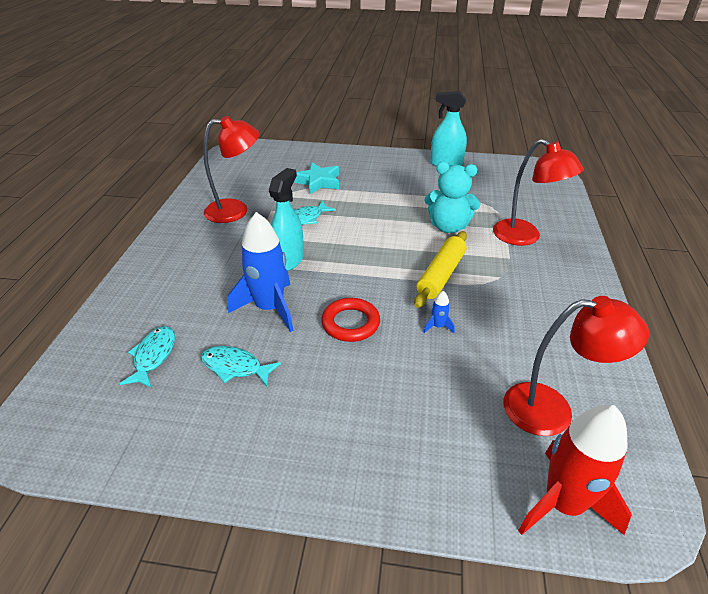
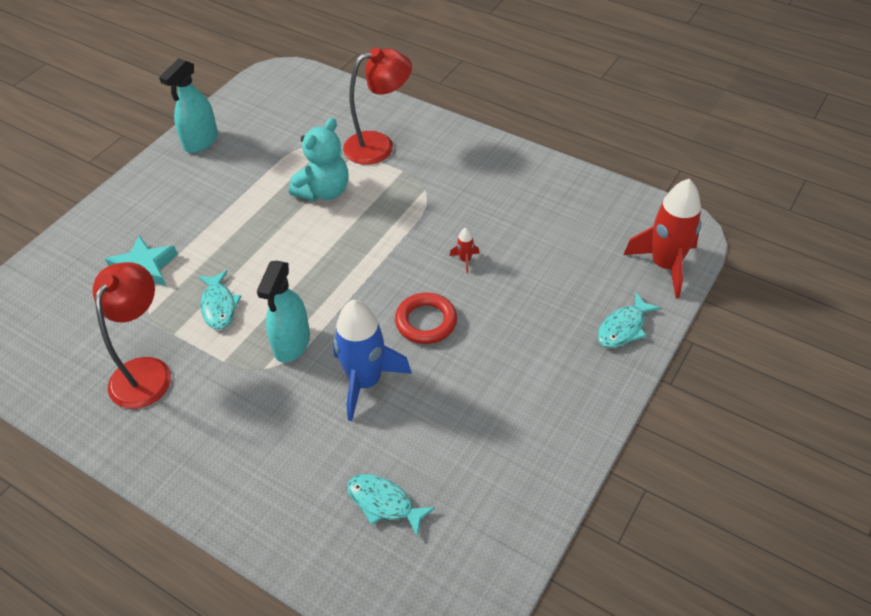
camera: 65 degrees left, 10 degrees up
(235, 367) = (438, 431): turquoise fish -> turquoise fish (623, 328)
(288, 260) = (292, 344): turquoise spray bottle -> turquoise spray bottle turned 120 degrees counterclockwise
(438, 326) = (465, 260): blue rocket -> red rocket
(441, 275) = (397, 229): yellow rolling pin -> none
(552, 409) = (588, 231): red lamp -> none

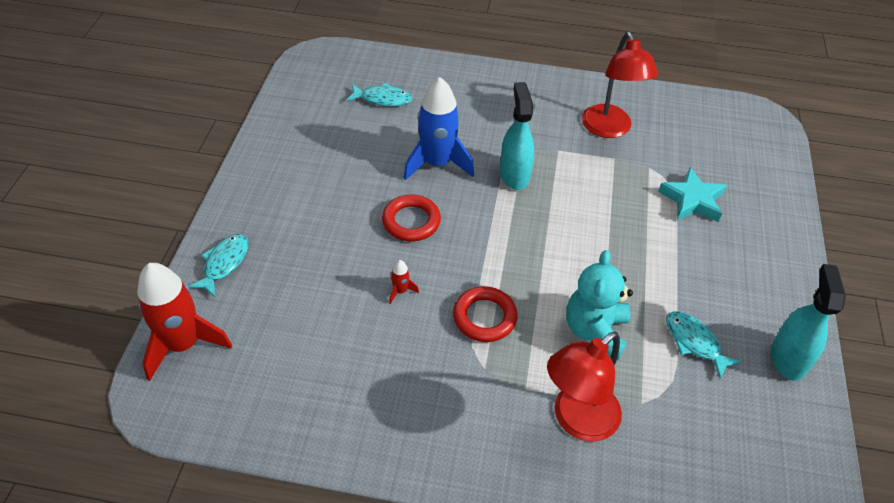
camera: 155 degrees right, 0 degrees up
(219, 306) = (598, 187): turquoise fish -> turquoise fish (694, 342)
(404, 222) = (484, 317): none -> red ring

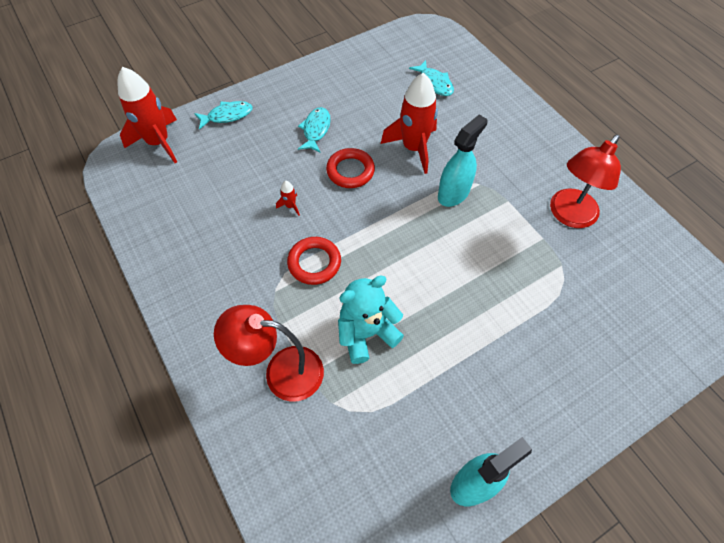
camera: 50 degrees right, 10 degrees up
(437, 163) = (413, 148): blue rocket -> red rocket
(692, 200) = (562, 315): turquoise star -> none
(694, 342) = (421, 404): turquoise fish -> turquoise fish (316, 130)

